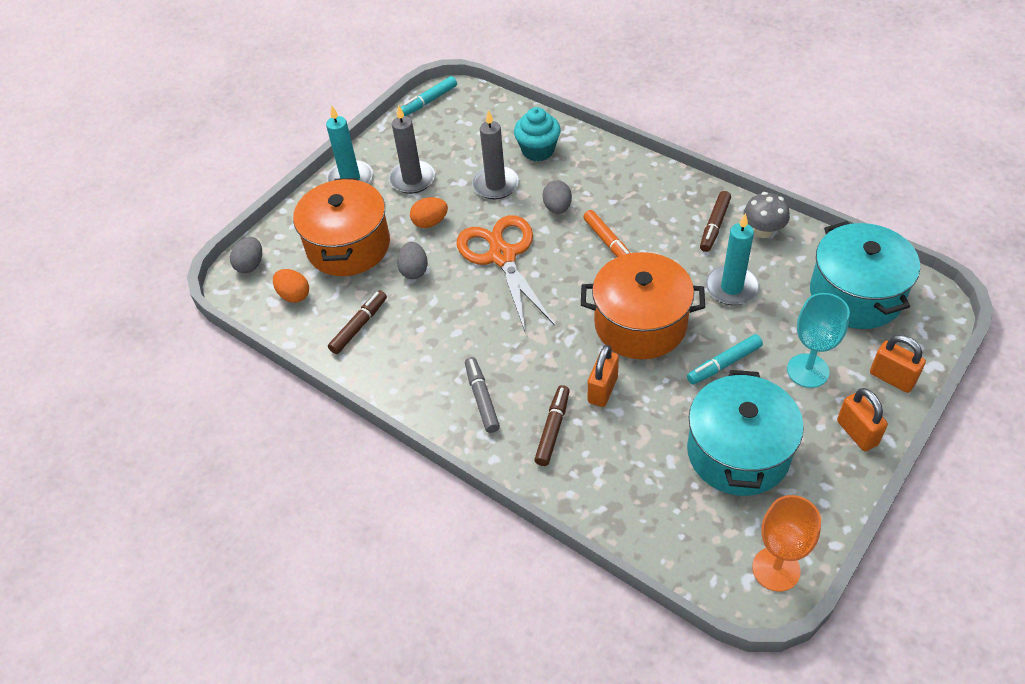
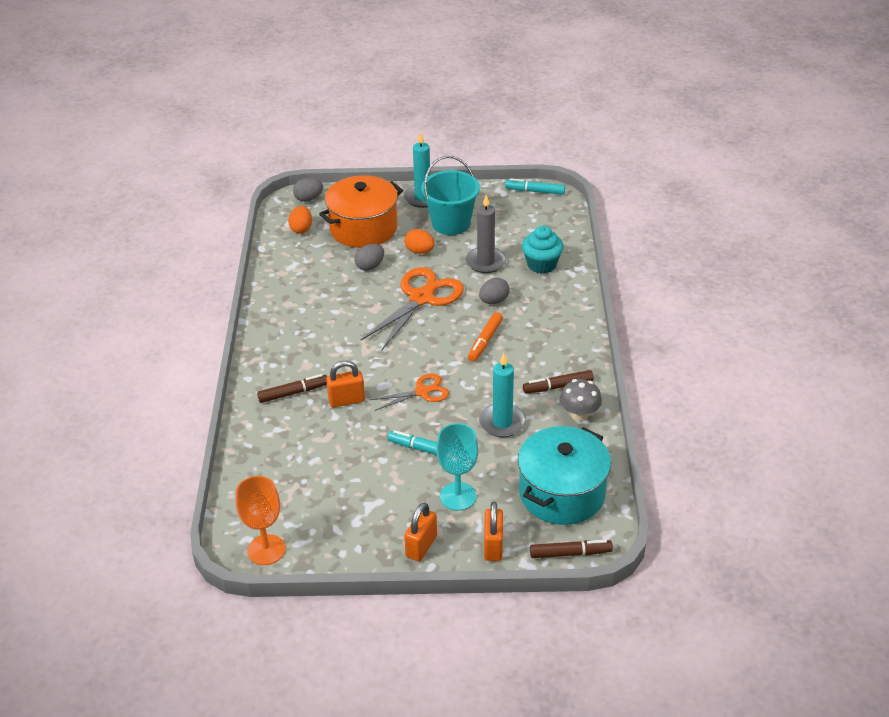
camera: 50 degrees right, 10 degrees down
(359, 326) = (301, 268): brown marker -> brown marker (570, 553)
(412, 179) = (451, 223): grey candle -> turquoise bucket
(481, 398) = (291, 349): grey marker -> none
(640, 324) = (422, 392): orange pot -> orange scissors
(738, 452) = (349, 490): turquoise pot -> none

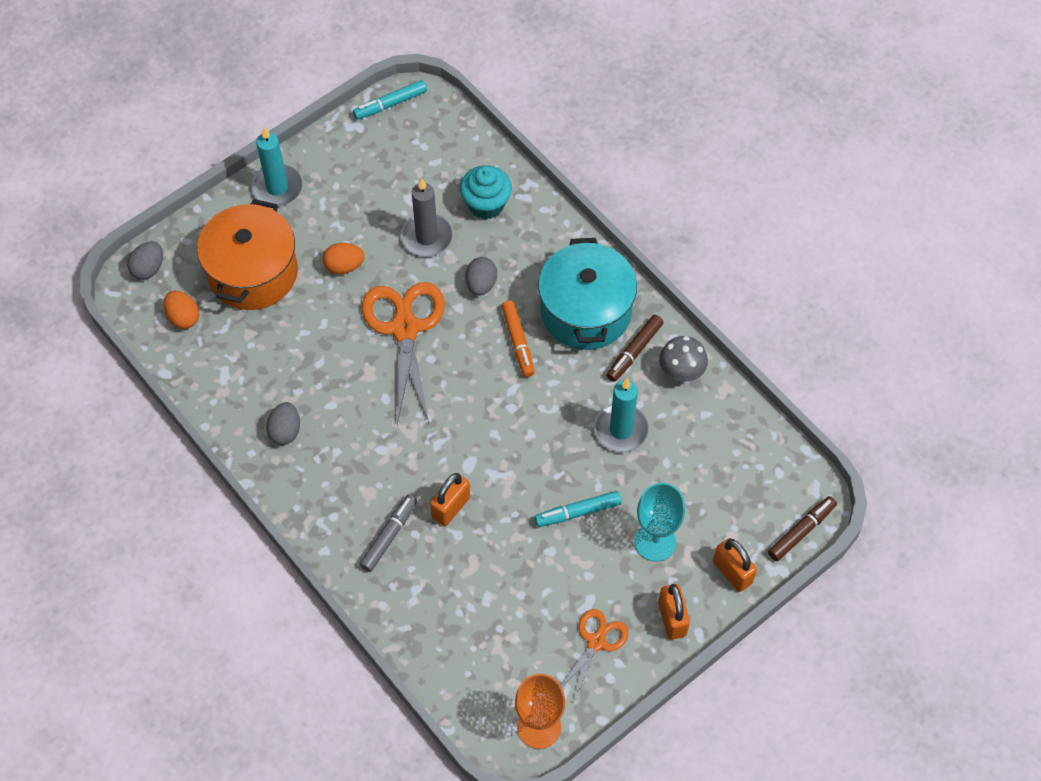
camera: 40 degrees left, 20 degrees up
(293, 393) = (389, 535): brown marker -> grey marker
(370, 266) = (311, 321): grey egg -> grey egg (285, 431)
(422, 392) = (514, 446): orange scissors -> orange scissors (596, 642)
(451, 223) = (342, 206): turquoise bucket -> none
(562, 493) = (741, 472): turquoise pot -> turquoise pot (585, 311)

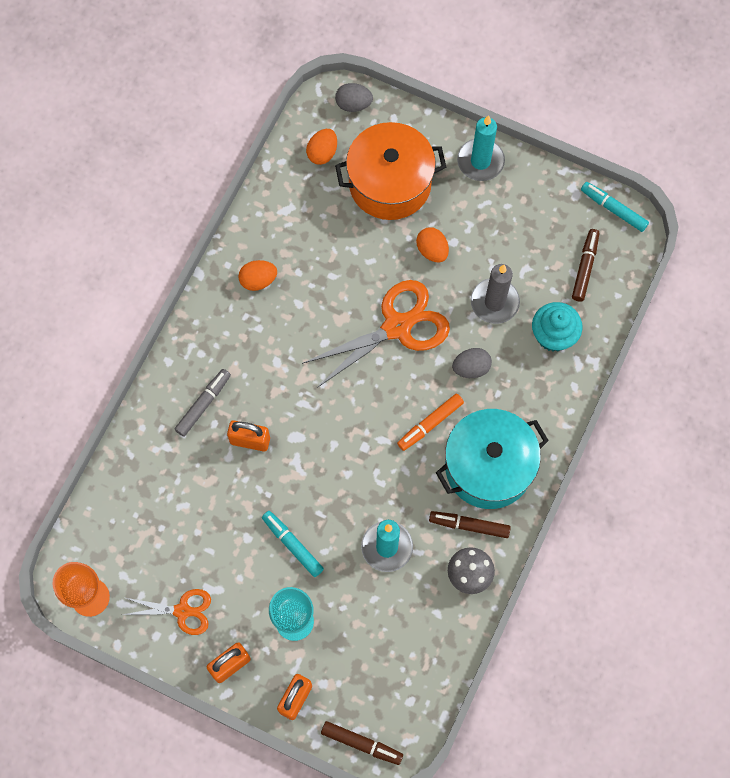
camera: 65 degrees right, 10 degrees up
(285, 431) = (258, 280): grey egg -> orange egg
(389, 535) = (203, 404): grey marker -> grey marker turned 60 degrees counterclockwise
(434, 151) = (584, 267): none -> brown marker

